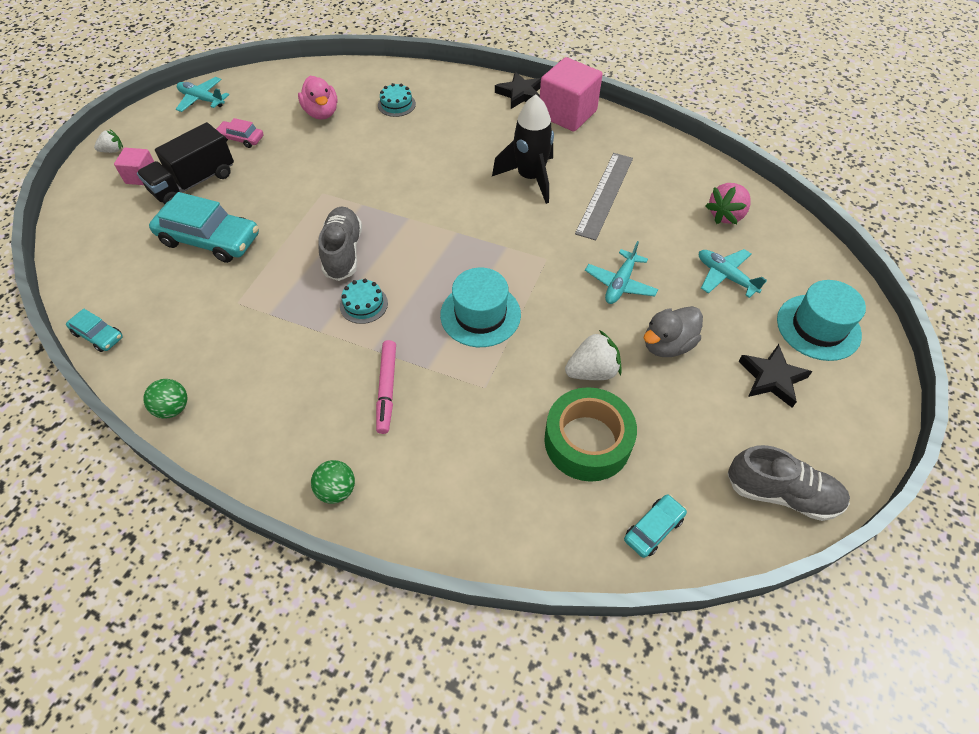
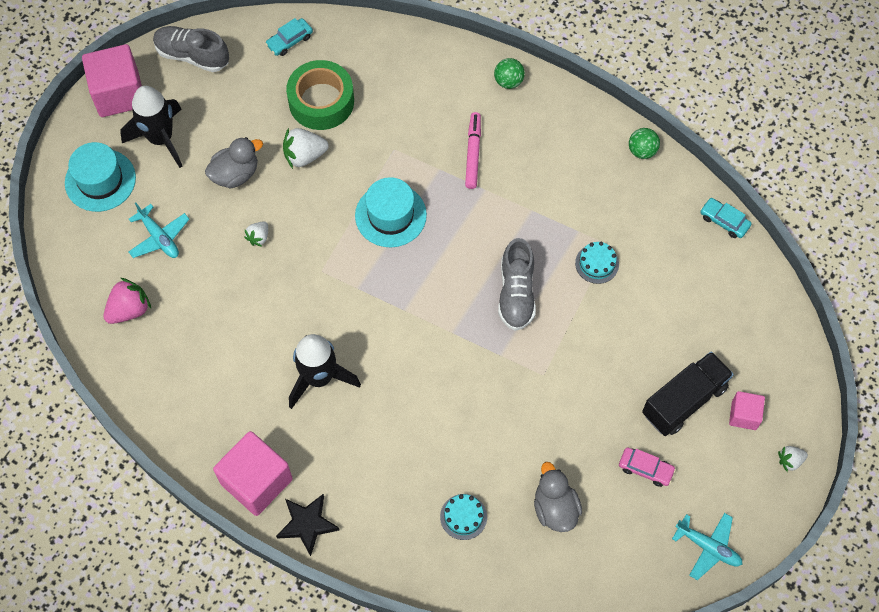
camera: 175 degrees left, 10 degrees up
(209, 239) = (650, 320): turquoise car -> none
(321, 113) = (555, 508): pink duck -> grey duck
(364, 304) = (494, 234): turquoise cake -> turquoise cake (597, 263)
(605, 195) = (245, 347): grey ruler -> none
(620, 283) = (258, 237): turquoise plane -> white strawberry
(772, 378) = (161, 139): black star -> black rocket
(852, 431) = (119, 93): none -> pink cube

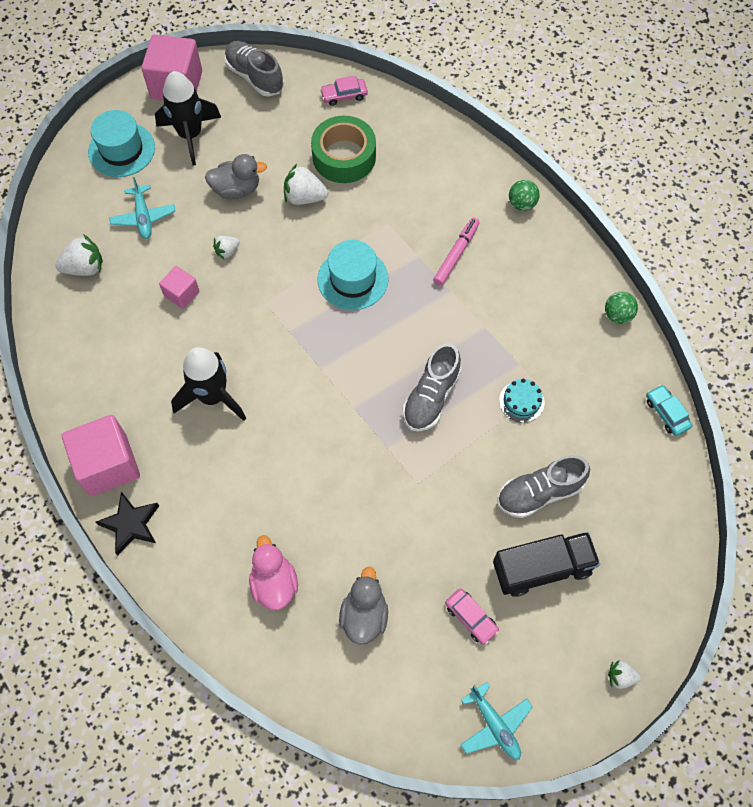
camera: 25 degrees right, 0 degrees up
(129, 309) = (84, 267): pink strawberry -> white strawberry
(289, 41) = (344, 95): turquoise car -> pink car
(463, 517) = (274, 583): turquoise cake -> pink duck
(651, 337) = (539, 492): none -> grey shoe
(744, 415) = (595, 609): pink cube -> pink cube (181, 294)

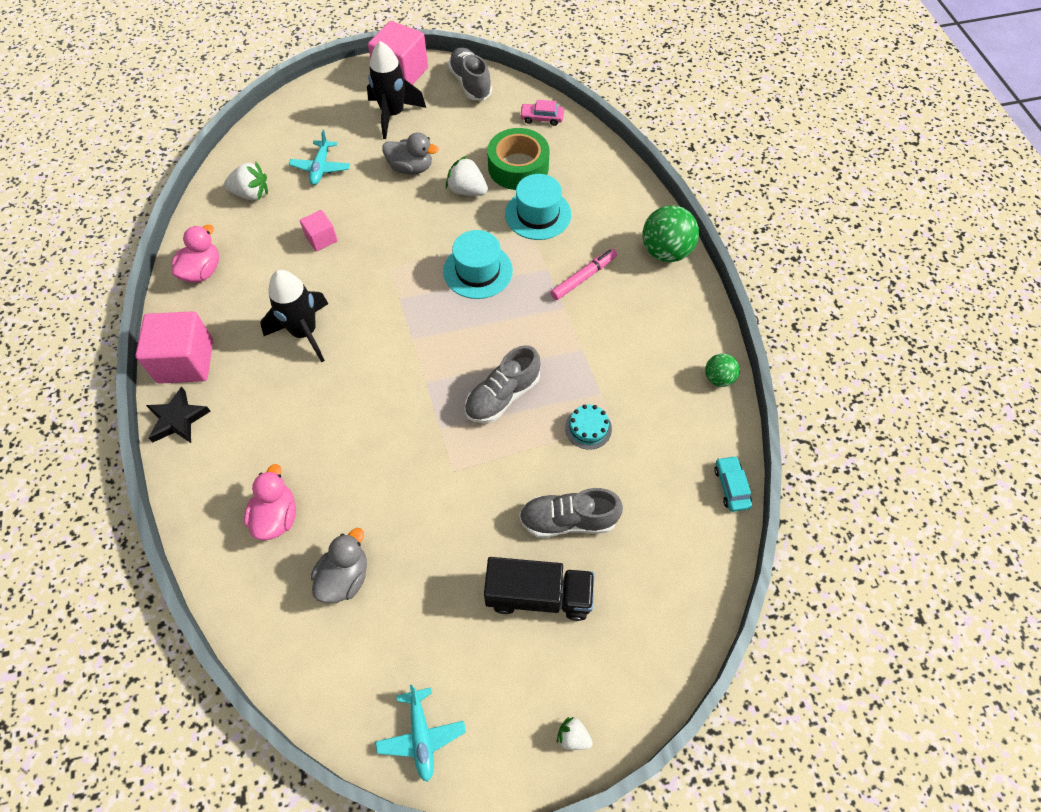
camera: 20 degrees right, 5 degrees down
(76, 366) = (202, 271): none -> pink duck
(121, 150) = (330, 111): turquoise hat -> turquoise hat (538, 214)
(227, 251) = (378, 215): white strawberry -> none
(471, 618) = (446, 618): pink car -> none
(522, 204) = (666, 251): green ball -> green ball, size x1.80

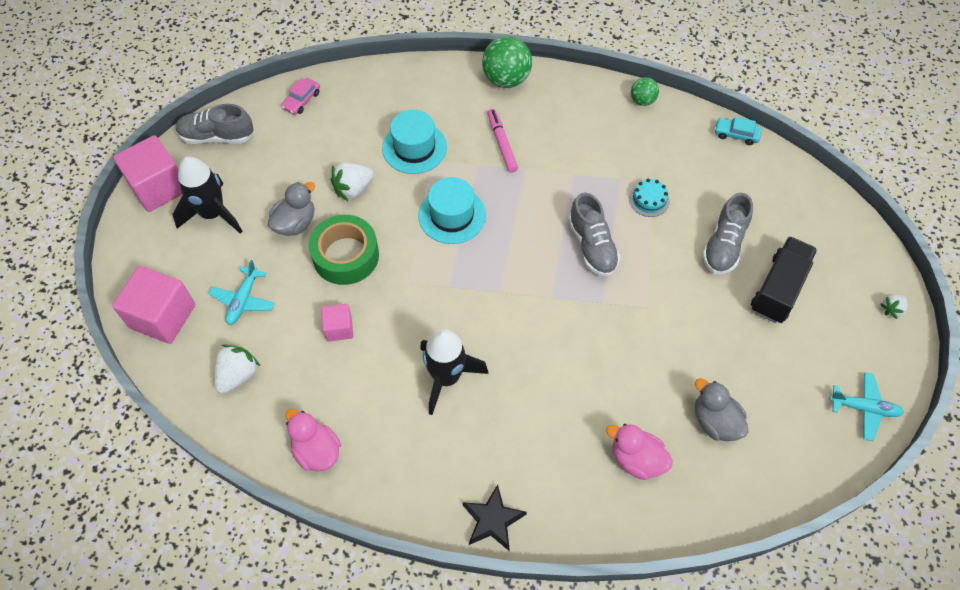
camera: 65 degrees left, 0 degrees up
(185, 361) = (426, 496): pink cube -> pink cube (163, 316)
(321, 168) = (243, 300): turquoise plane -> turquoise plane turned 75 degrees clockwise
(518, 167) = (350, 140): green tape -> green tape (346, 256)

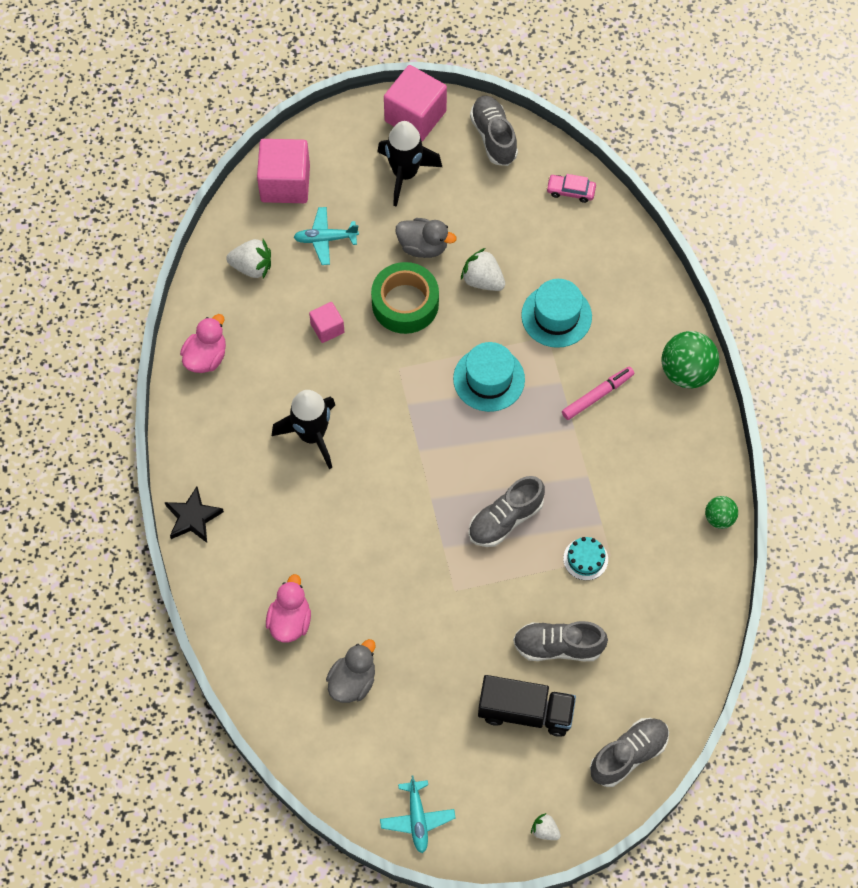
camera: 70 degrees right, 5 degrees up
(736, 134) = (714, 627): turquoise car -> none
(834, 227) = (628, 755): none -> grey shoe

